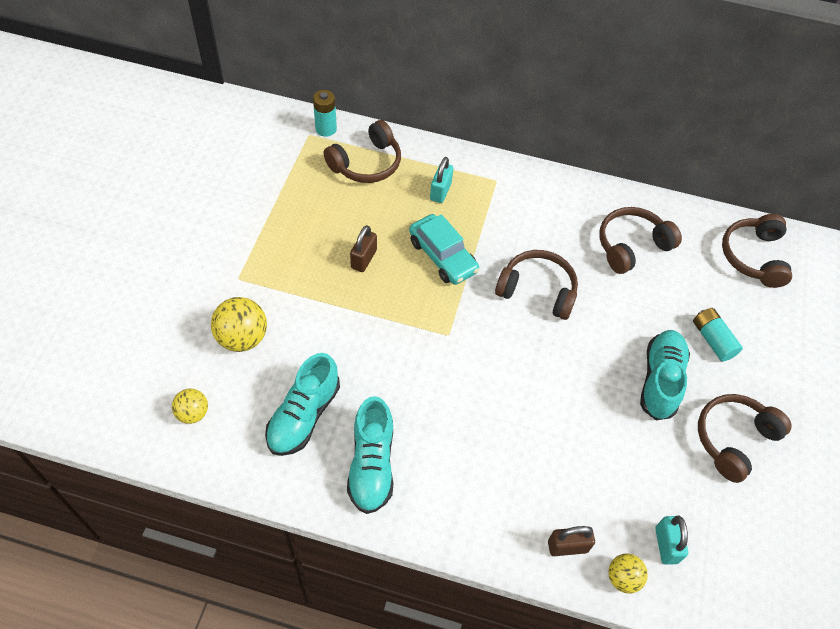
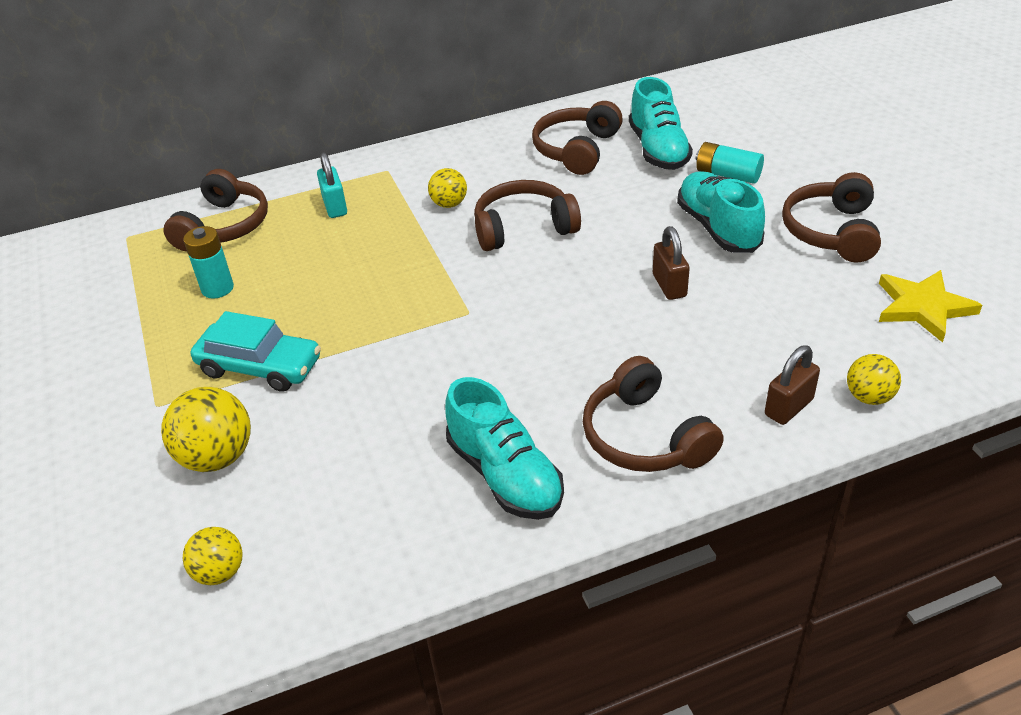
camera: 30 degrees left, 15 degrees down
(304, 415) = (374, 482): turquoise shoe -> turquoise shoe (658, 150)
(326, 129) = (144, 222): turquoise battery -> turquoise battery (217, 288)
(363, 259) = (303, 304): brown padlock -> brown padlock (669, 286)
(442, 256) = (393, 254): turquoise car -> turquoise car (260, 367)
(509, 237) = (449, 204): none -> yellow ball
(666, 545) = (873, 345): turquoise padlock -> none
(730, 543) = (923, 307): none -> yellow star
(753, 257) = (692, 103): brown headphones -> brown headphones (645, 436)

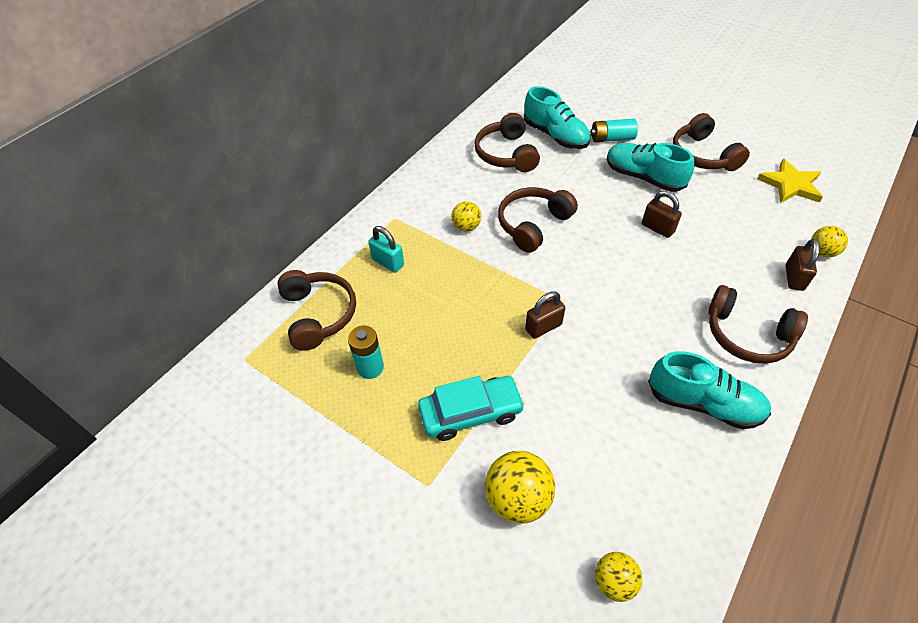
camera: 35 degrees left, 10 degrees up
(418, 326) = (543, 327): none -> brown padlock

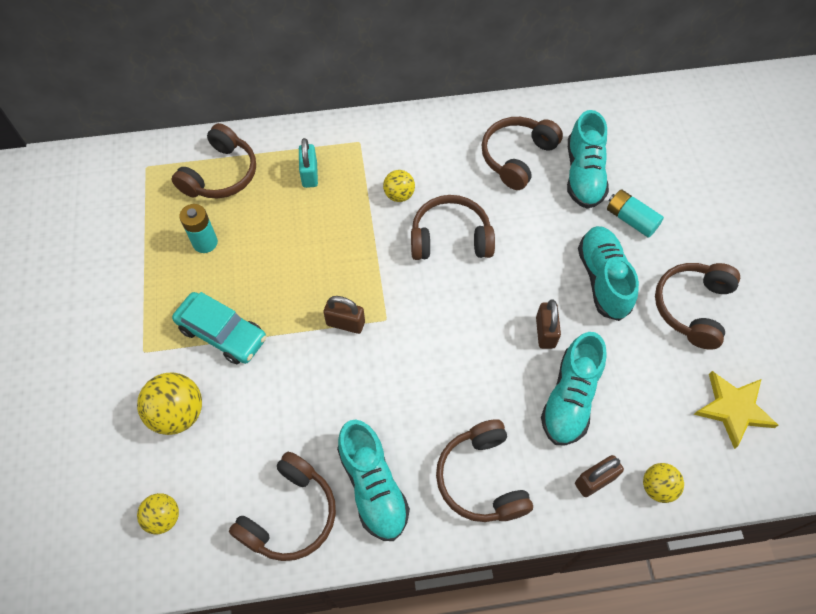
camera: 45 degrees right, 10 degrees up
(686, 477) = (290, 515): none -> brown headphones
(720, 249) = (570, 398): none -> turquoise shoe

